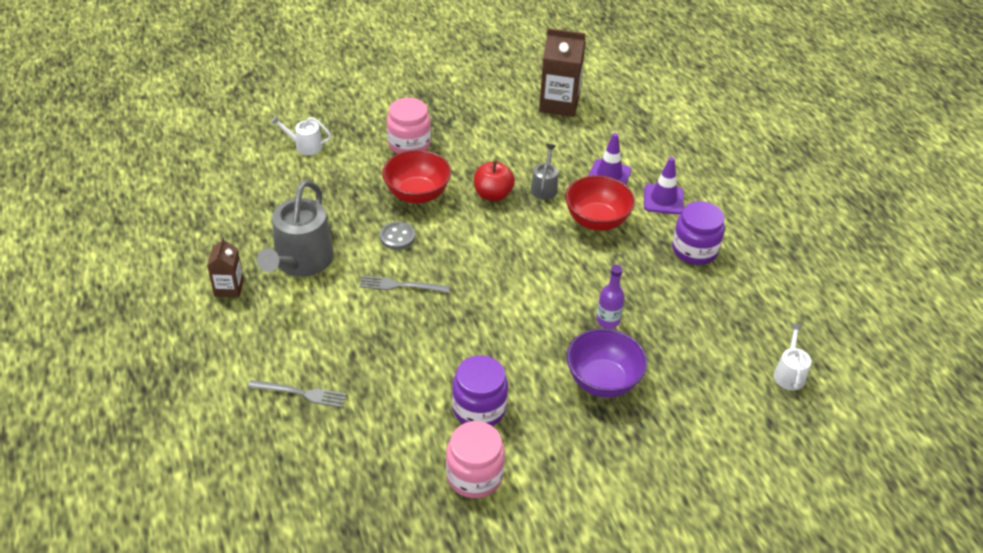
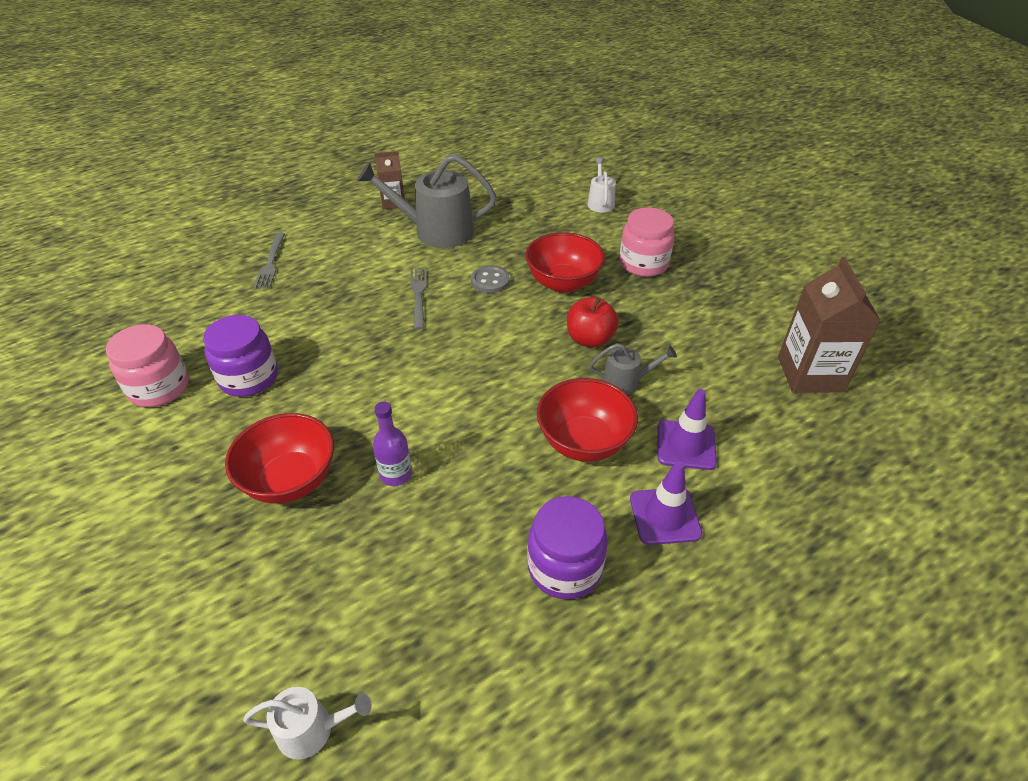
camera: 80 degrees right, 0 degrees up
(603, 381) = (291, 480): purple bowl -> red bowl

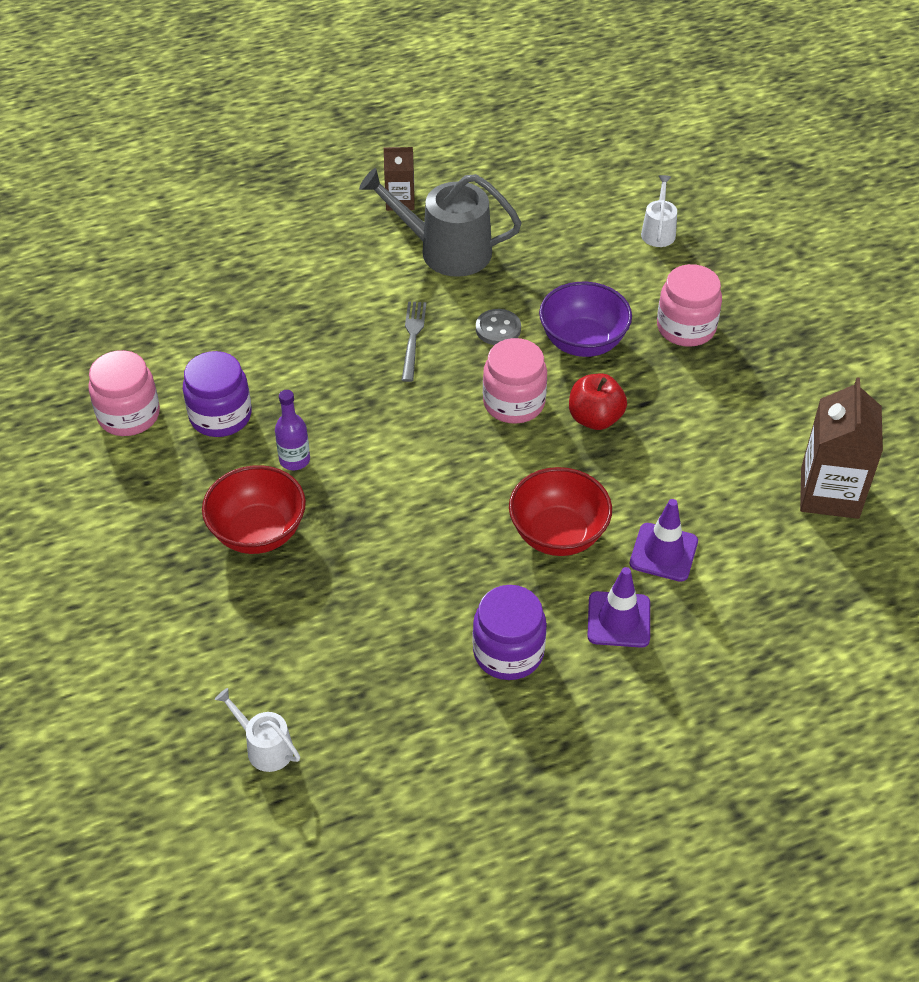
camera: 10 degrees right, 5 degrees up
(270, 262) = (248, 272): grey fork -> none
(312, 729) = (265, 747): white watering can -> white watering can turned 150 degrees counterclockwise
(396, 474) = (361, 541): purple bottle -> purple bottle (294, 460)
(516, 335) = (514, 403): none -> pink jar
(563, 283) = (583, 342): red bowl -> purple bowl
(626, 382) = (621, 474): grey watering can -> none

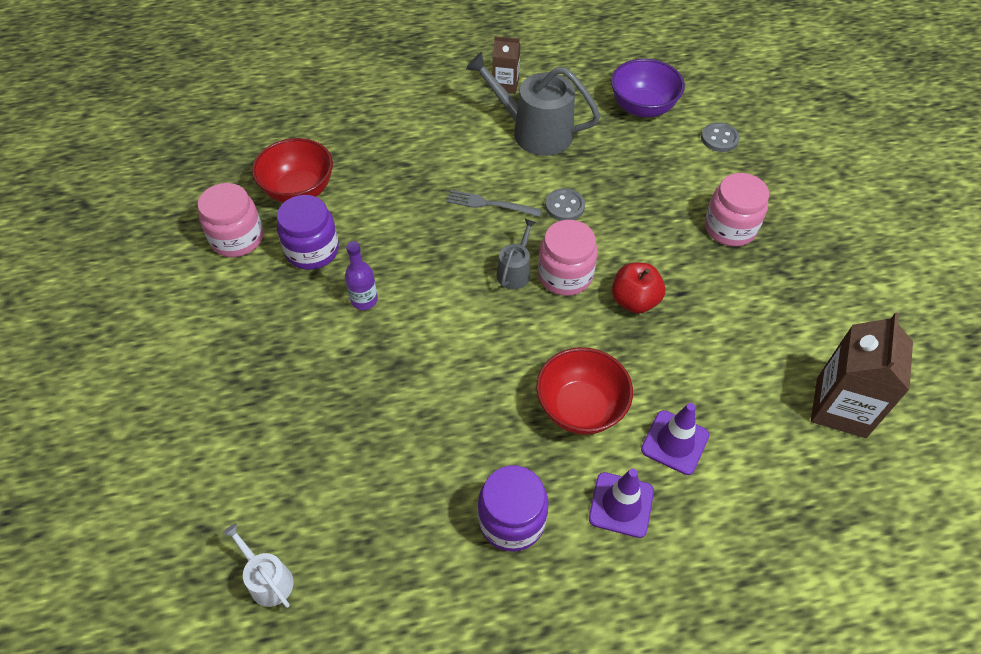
camera: 10 degrees right, 5 degrees up
(258, 532) = (316, 363): red bowl -> red bowl (299, 190)
(413, 338) = (490, 204): grey fork -> grey fork turned 90 degrees counterclockwise
(457, 406) = (515, 271): none -> grey watering can
(583, 342) = (636, 228): purple bowl -> purple bowl (642, 107)
(658, 231) = (719, 139): white watering can -> grey button

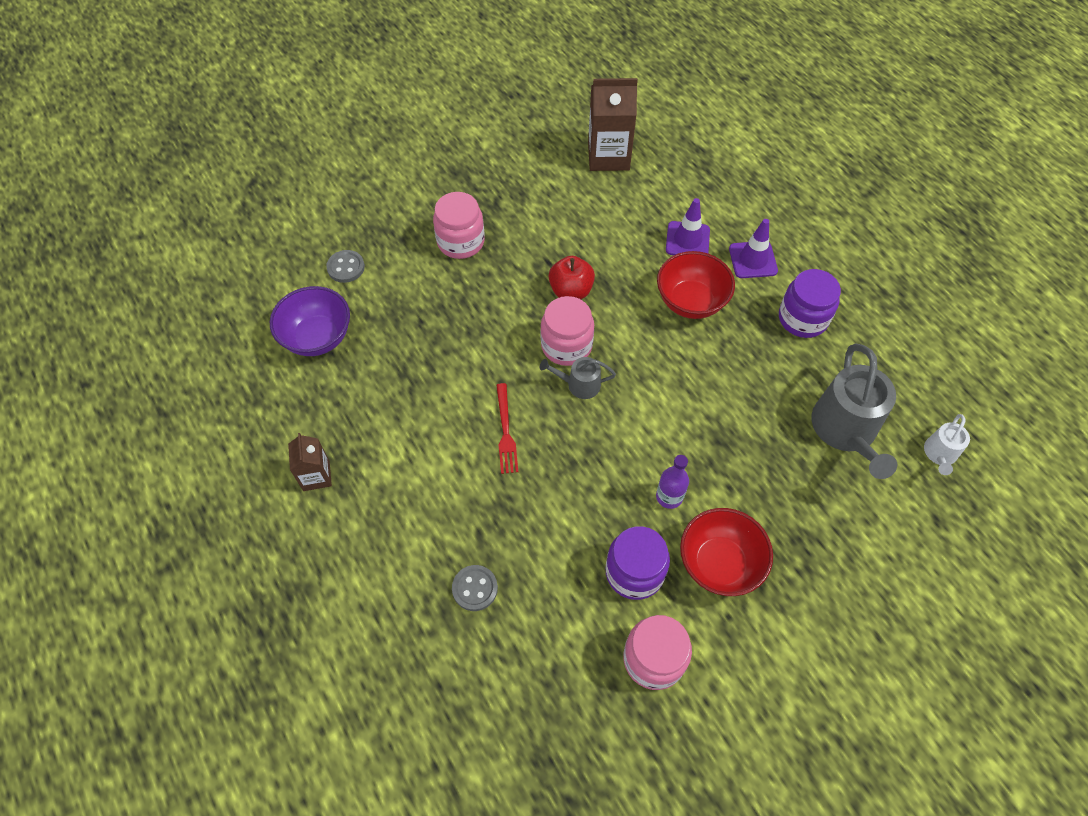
camera: 110 degrees left, 5 degrees up
(299, 190) = (560, 628): red bowl -> red bowl (719, 563)
(490, 204) = (505, 431): grey fork -> red fork
(535, 132) = (386, 423): grey watering can -> grey watering can (846, 430)
(564, 206) = (483, 368): grey button -> grey button (475, 588)

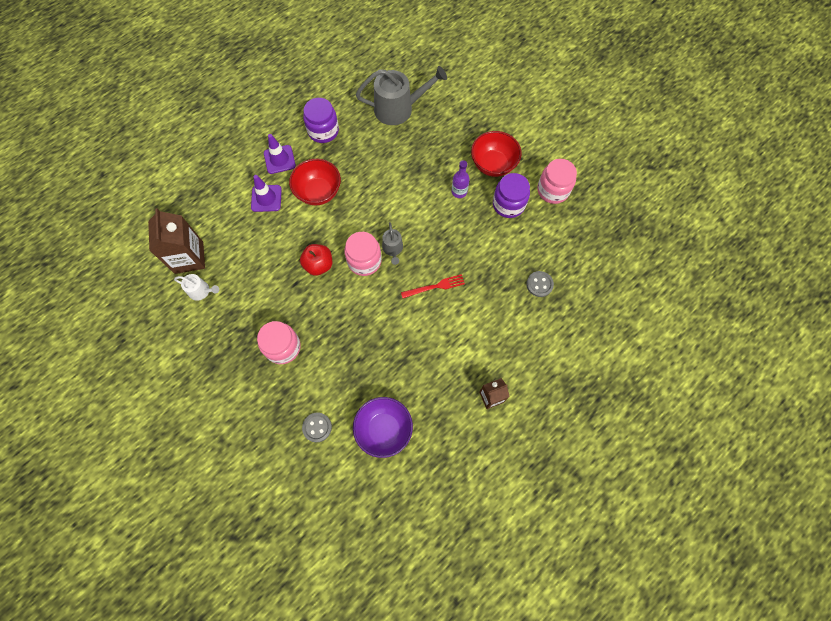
camera: 100 degrees left, 10 degrees up
(939, 454) = (405, 67): white watering can -> white watering can (201, 291)

